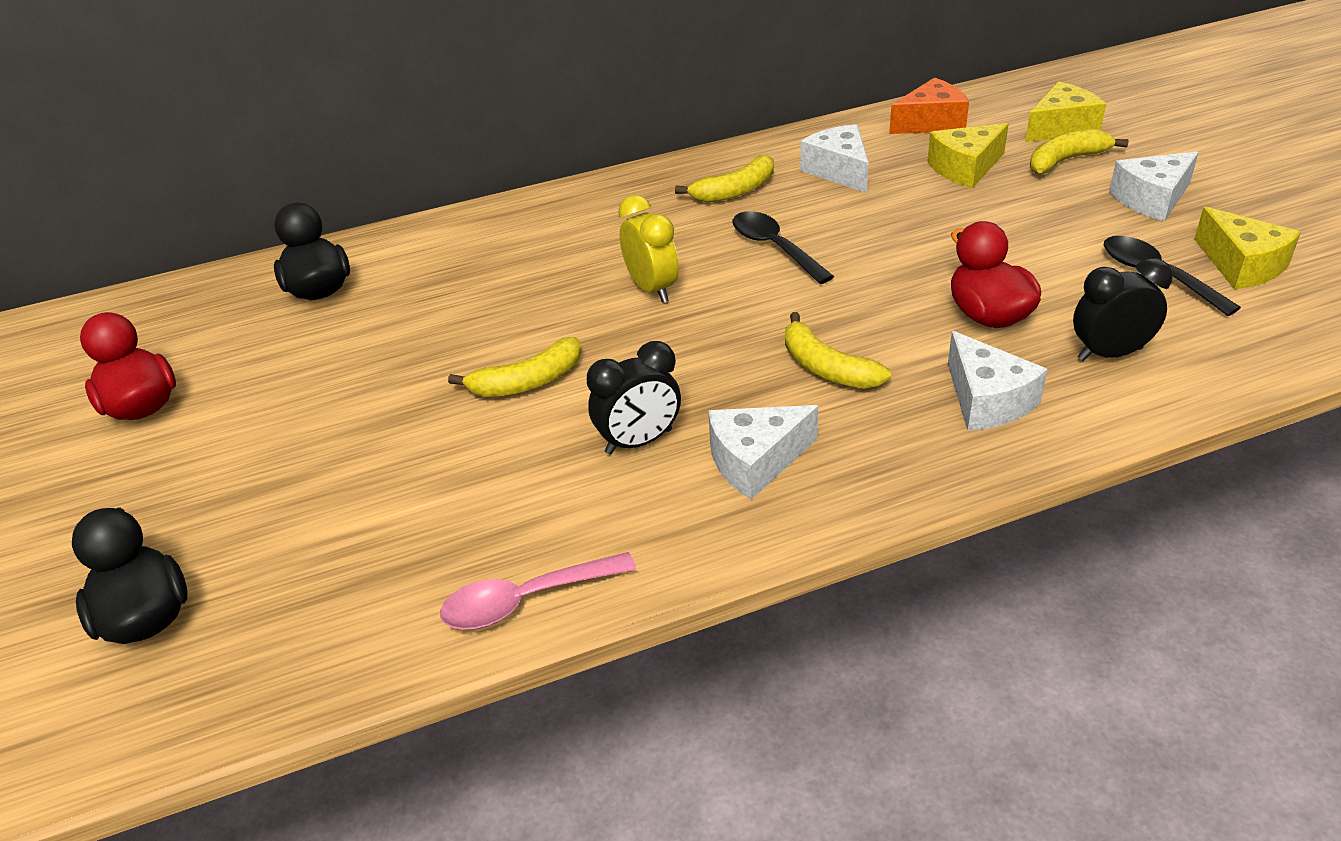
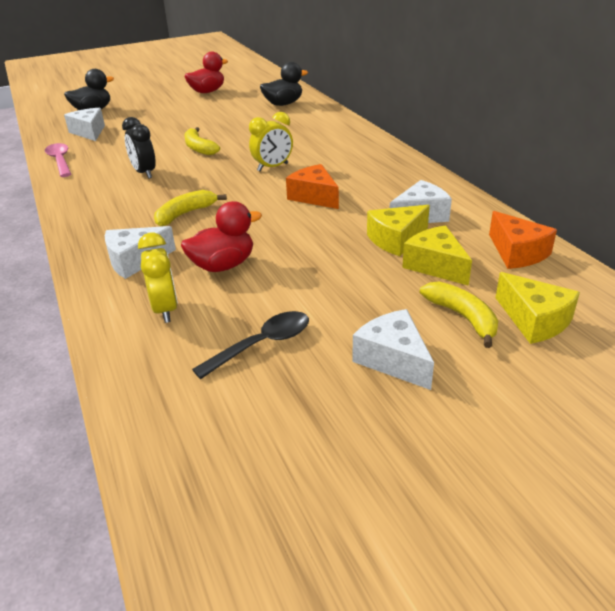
camera: 85 degrees right, 5 degrees down
(735, 191) = (385, 183): yellow banana -> none
(755, 461) = (117, 198): white cheese -> white cheese (89, 132)
(774, 247) = (314, 197): black spoon -> orange cheese
(1109, 354) = (165, 310): black clock -> yellow clock
(1241, 265) = (272, 397): yellow cheese -> yellow cheese (396, 240)

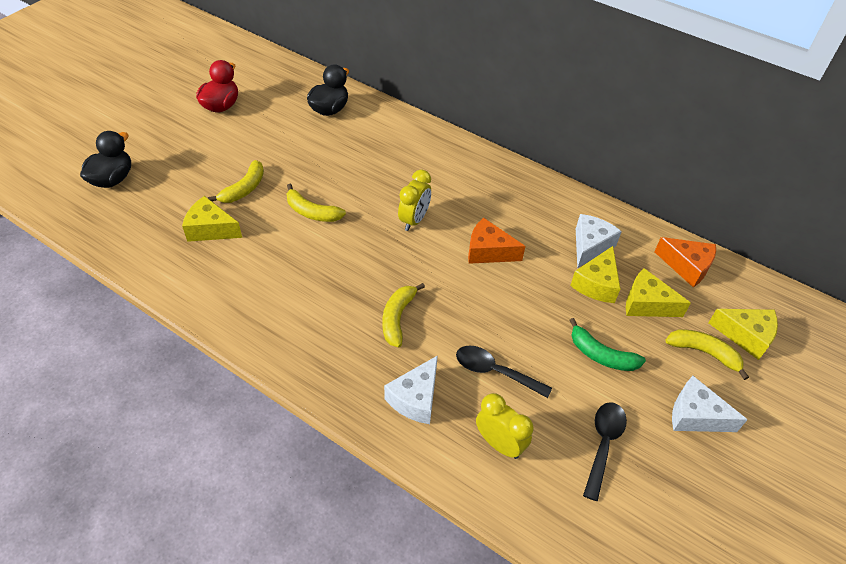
camera: 35 degrees left, 15 degrees up
(60, 161) = (175, 283): pink spoon -> none
(89, 132) = (154, 221): white cheese -> none
(119, 142) = (211, 229): none -> yellow cheese
(144, 173) = (295, 271): black clock -> none
(168, 129) = (244, 189): none -> yellow banana
(223, 265) = (495, 371): red duck -> black spoon
(340, 285) = (601, 355): none -> green banana

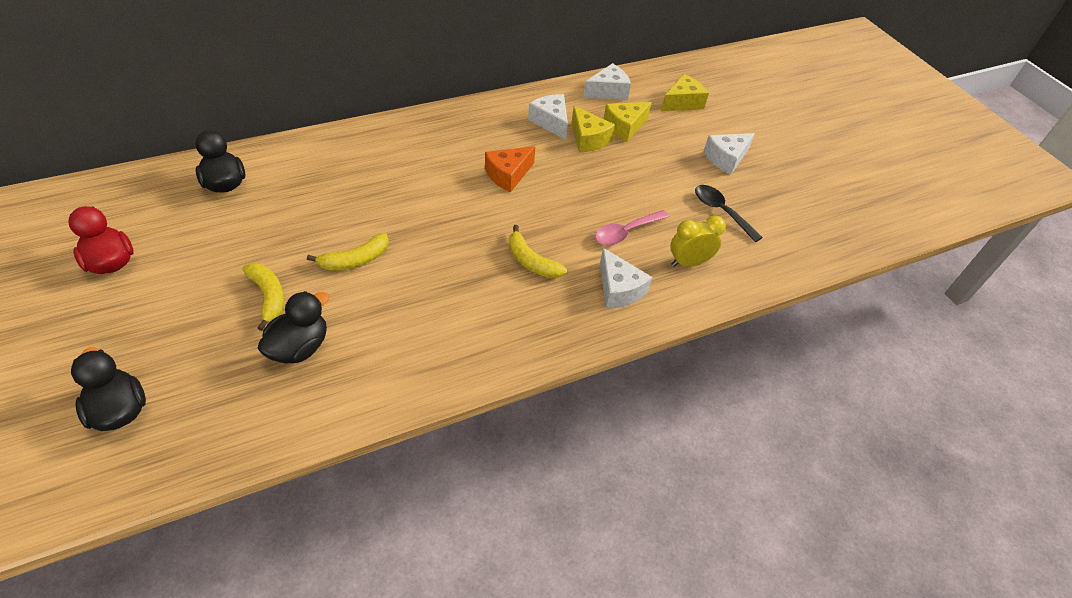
camera: 60 degrees left, 0 degrees up
(211, 229) = (300, 347): yellow cheese -> black duck
(414, 220) = (433, 199): yellow clock -> none
(495, 371) = (626, 232): black spoon -> pink spoon
(601, 355) = (650, 172): green banana -> none
(686, 266) = (608, 91): orange cheese -> white cheese
(704, 353) = (682, 127): yellow banana -> none

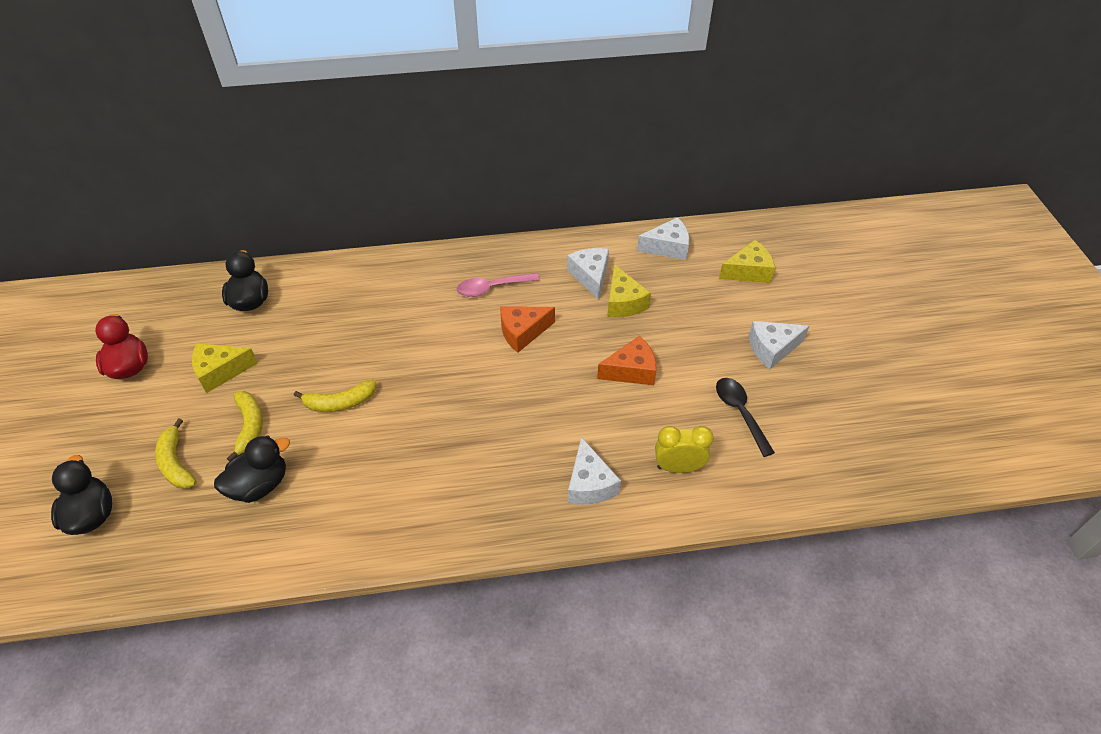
camera: 20 degrees right, 0 degrees up
(531, 261) = (510, 435): yellow banana -> yellow banana (176, 463)
(617, 192) = (631, 371): none -> orange cheese
(624, 127) = (669, 293): yellow cheese -> yellow cheese (220, 371)
(626, 232) = (622, 419): pink spoon -> pink spoon (492, 288)

